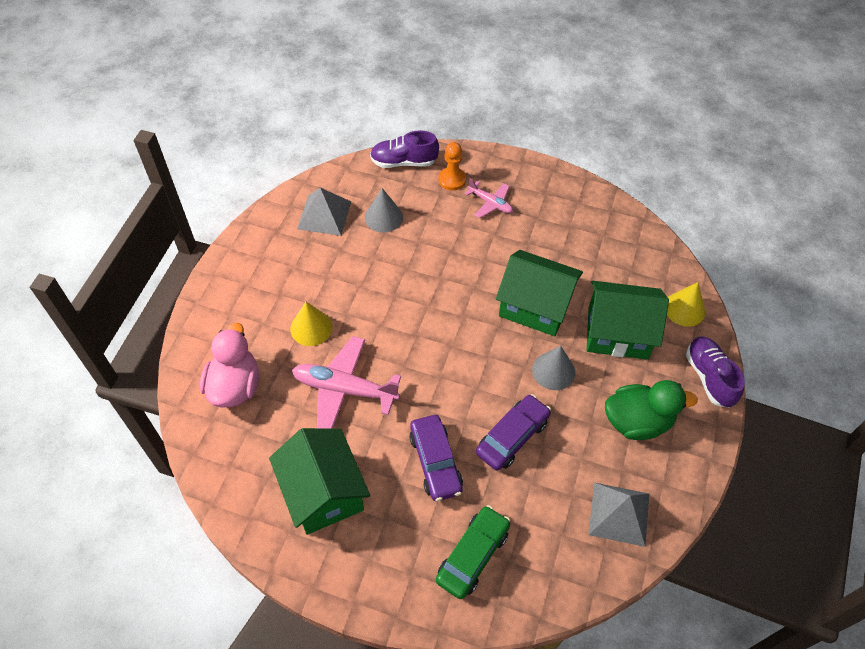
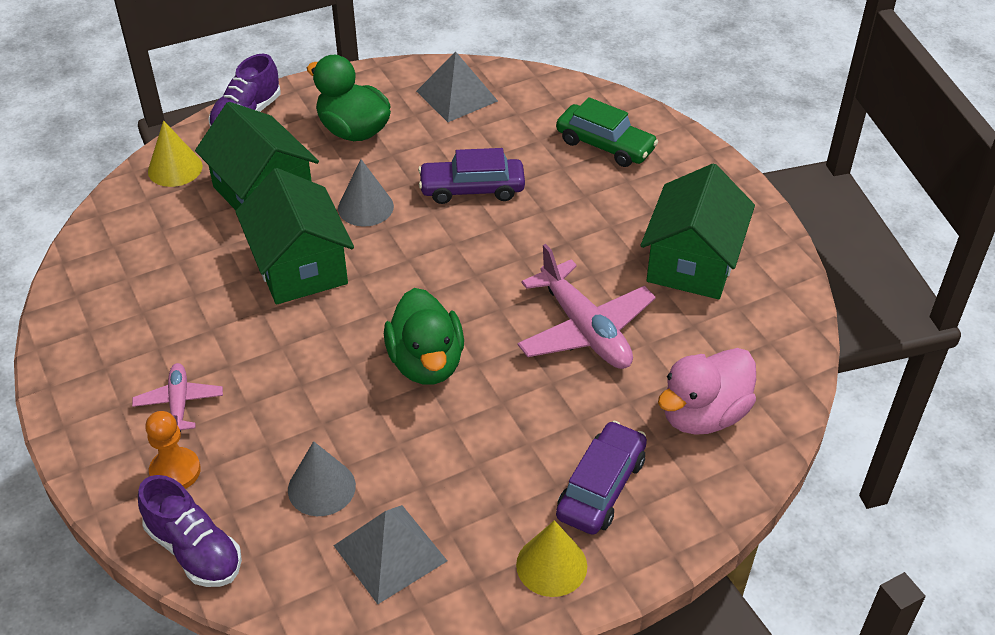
camera: 135 degrees left, 10 degrees down
(311, 328) = (558, 416): yellow cone -> yellow cone (551, 565)
(406, 305) = (426, 363): none -> green duck
(435, 462) = (563, 217): purple car -> purple car (601, 487)
(473, 555) = (605, 145): green car -> green car turned 135 degrees counterclockwise

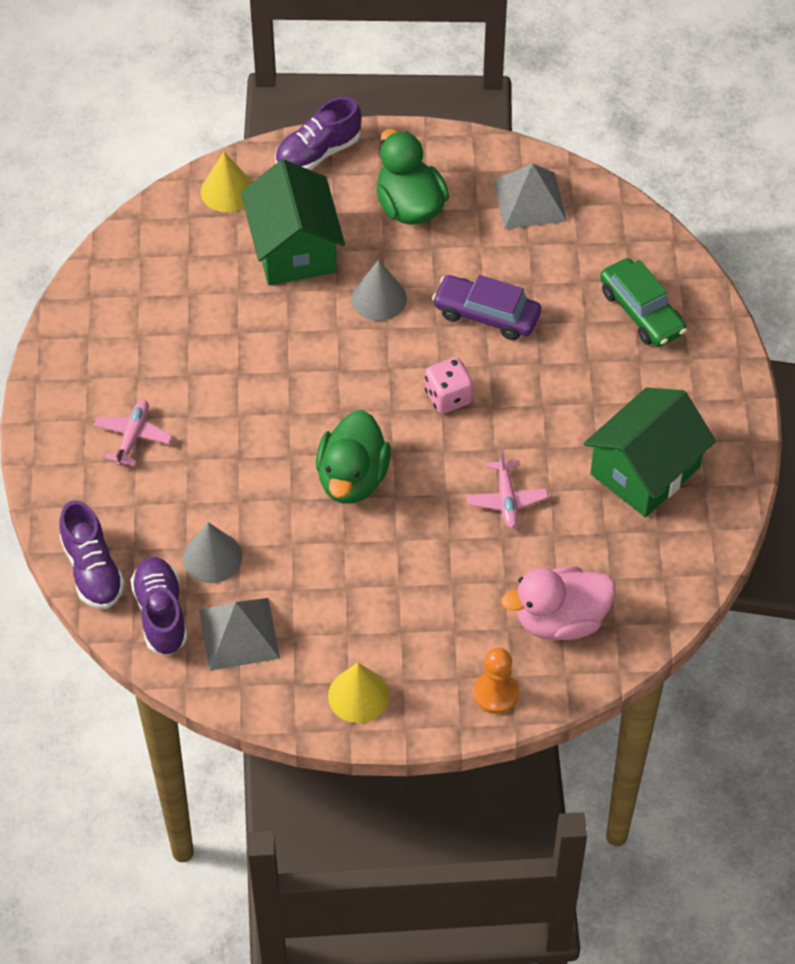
camera: 25 degrees right, 10 degrees up
(175, 471) = (105, 497): orange pawn -> orange pawn (495, 693)
(293, 566) = (161, 614): none -> purple shoe
(299, 266) = (290, 340): green house -> none
(477, 264) = (448, 397): none -> pink dice
(585, 329) = (506, 500): pink plane -> pink plane, size x0.56
(601, 487) = (435, 648): purple car -> none

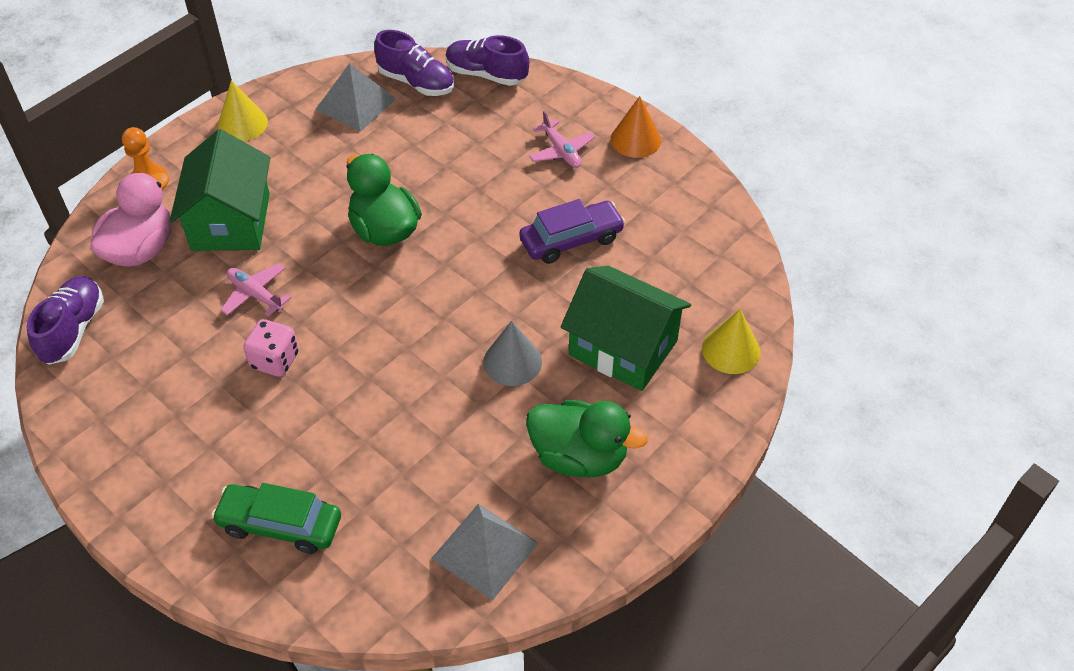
camera: 135 degrees right, 5 degrees down
(63, 398) = (635, 140): none -> orange cone
(212, 557) = (422, 127): grey cone -> none
(318, 153) = (709, 440): purple shoe -> purple shoe (73, 330)
(448, 397) = (375, 331): pink dice -> pink dice (275, 360)
(486, 314) = (413, 416): purple car -> purple car (571, 240)
(645, 470) = (161, 393): green house -> green house (231, 221)

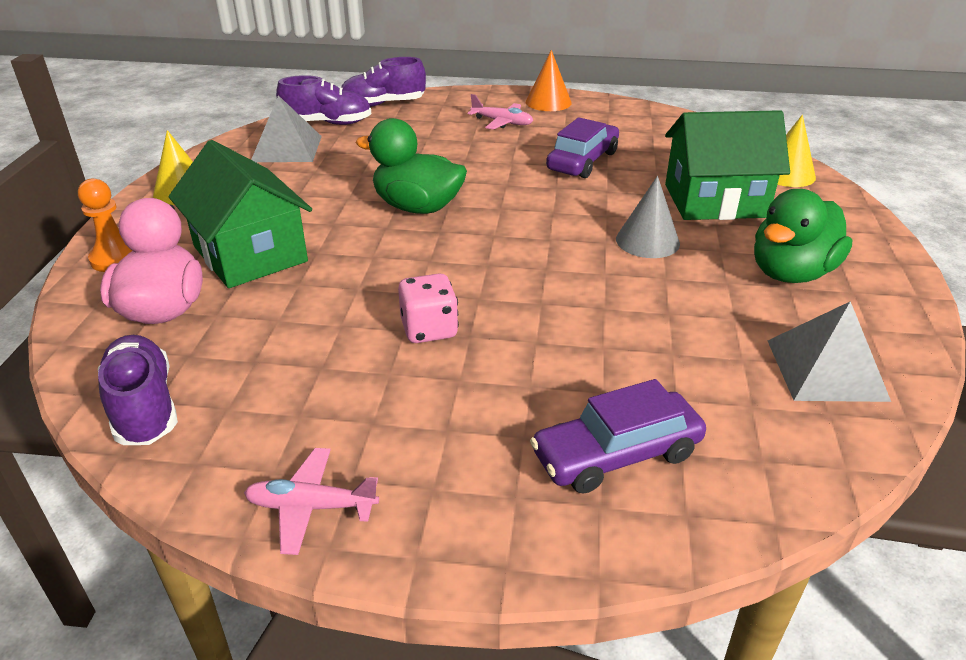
camera: 35 degrees left, 15 degrees down
(255, 295) = (344, 292): pink plane -> pink plane (311, 507)
(280, 525) = (616, 454): green car -> purple car
(579, 456) = (791, 273): green duck -> green duck turned 150 degrees clockwise

